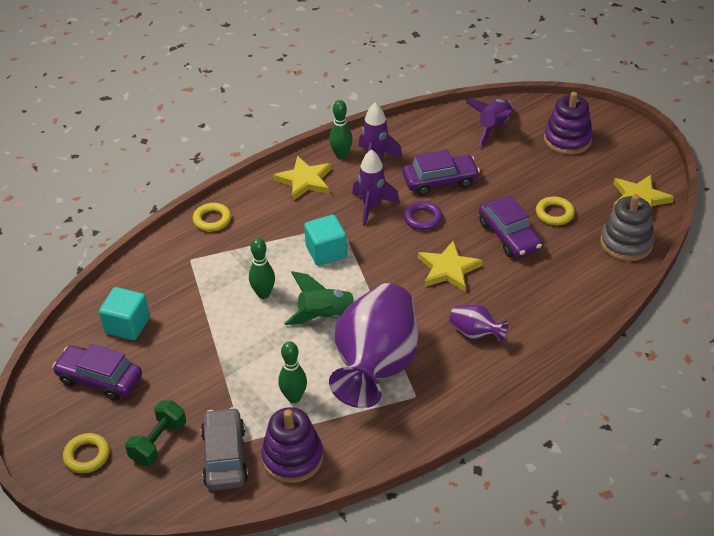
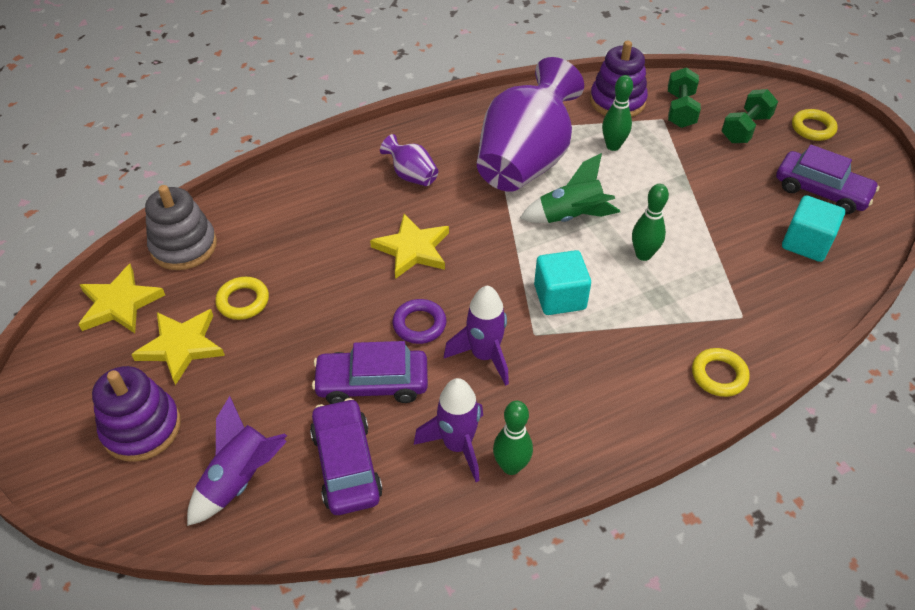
camera: 170 degrees left, 5 degrees up
(225, 457) = (680, 110): grey car -> green dumbbell
(305, 180) = (577, 423): yellow star -> yellow star (181, 346)
(509, 236) = (318, 280): purple car -> purple car (346, 464)

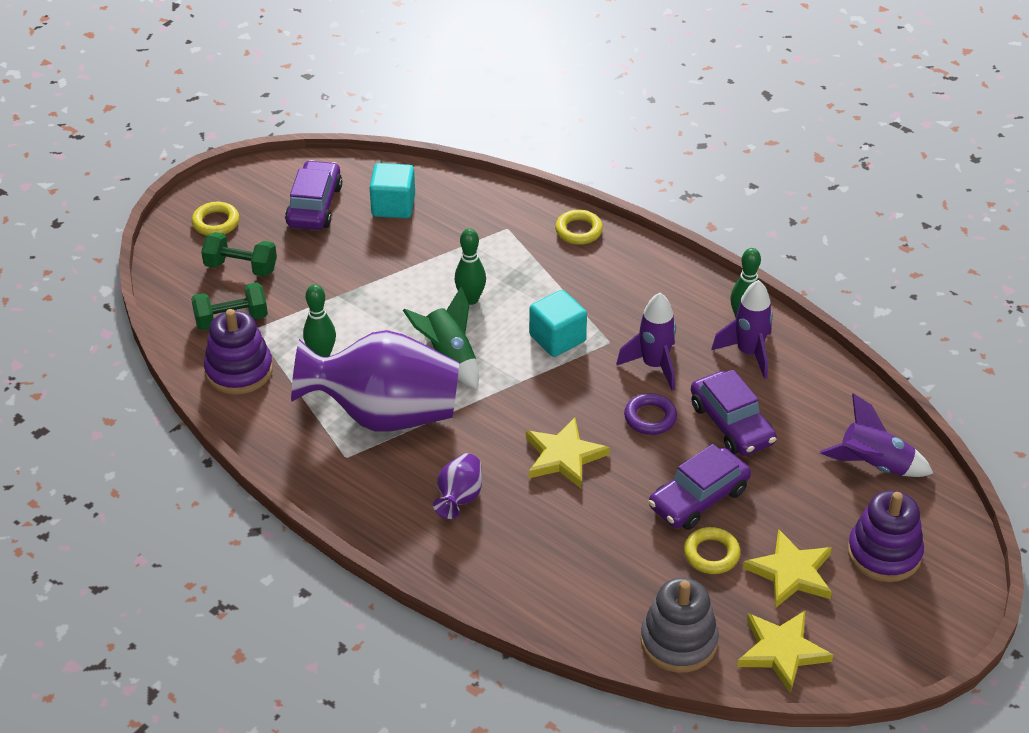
camera: 115 degrees left, 5 degrees down
(346, 464) = (813, 409): purple car -> purple car (698, 498)

